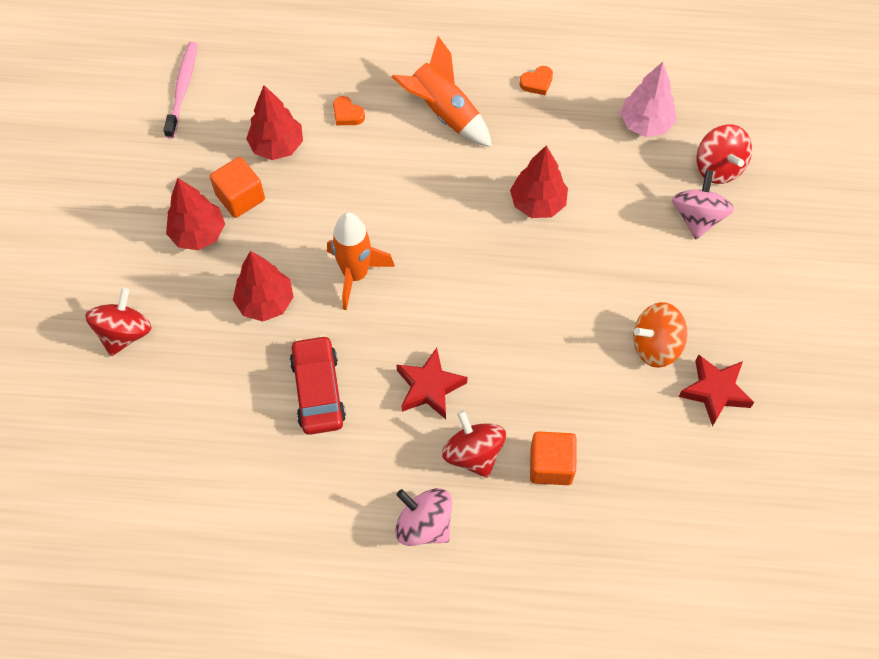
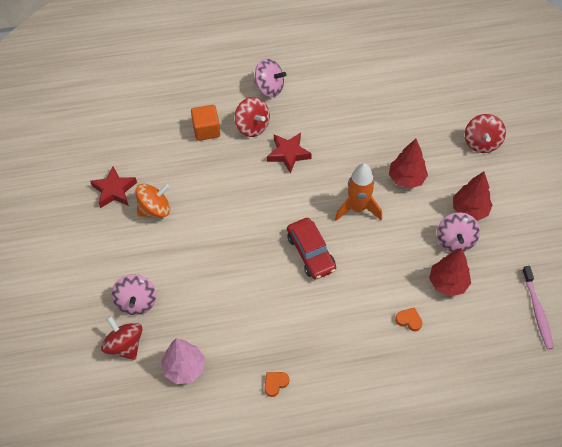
camera: 165 degrees right, 5 degrees down
(240, 197) = (455, 240): orange cube -> pink spinning top
(318, 390) = (353, 138): red car -> red car (311, 252)
(444, 112) = (339, 340): orange rocket -> none
(537, 203) = (251, 285): red tree -> none

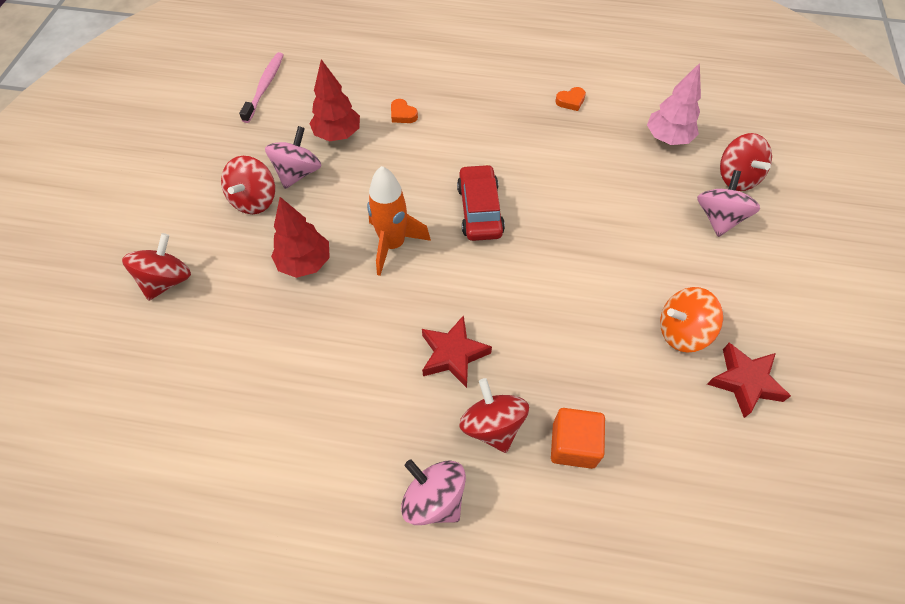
camera: 160 degrees left, 0 degrees up
(469, 210) = (254, 200): red tree -> red spinning top

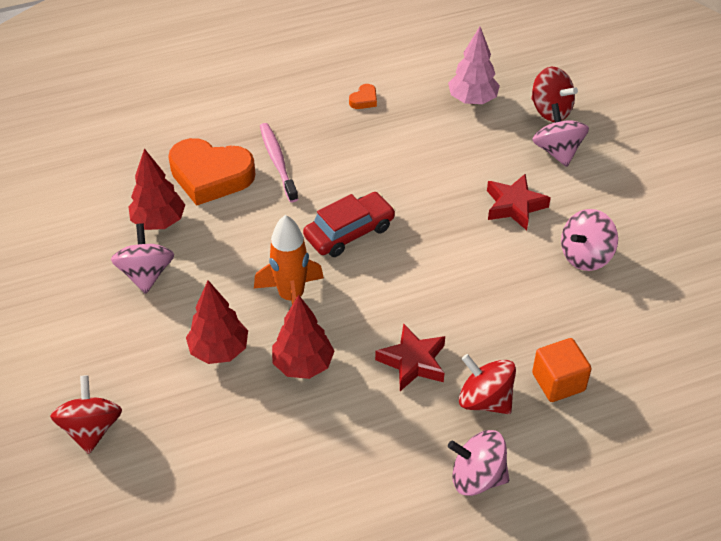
camera: 30 degrees left, 10 degrees down
(254, 200) = (121, 317): red spinning top -> none
(264, 87) = (41, 207): pink toothbrush -> pink toothbrush (278, 162)
(360, 309) = (303, 364): none -> red tree
(402, 114) = (210, 176): orange heart -> orange heart, size x2.50
(480, 210) = (349, 232): red car -> red car turned 90 degrees clockwise
(682, 331) = (585, 256): orange spinning top -> pink spinning top
(744, 382) = (655, 272): red star -> red star (514, 206)

